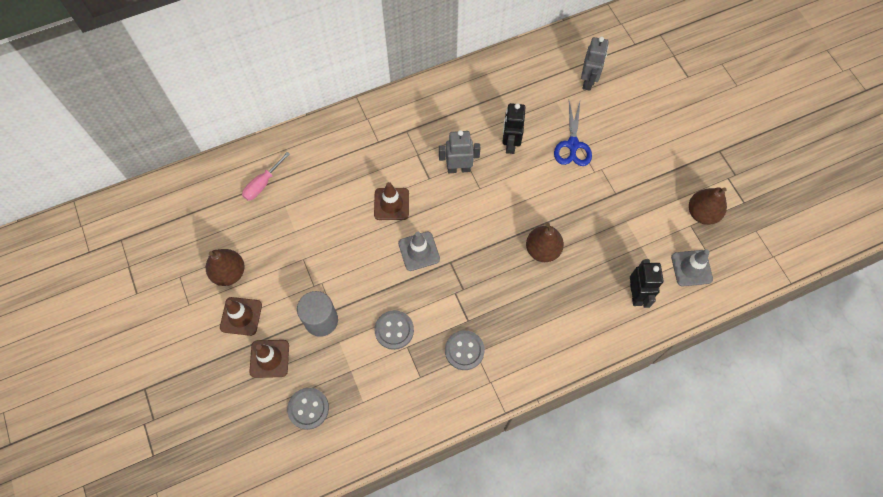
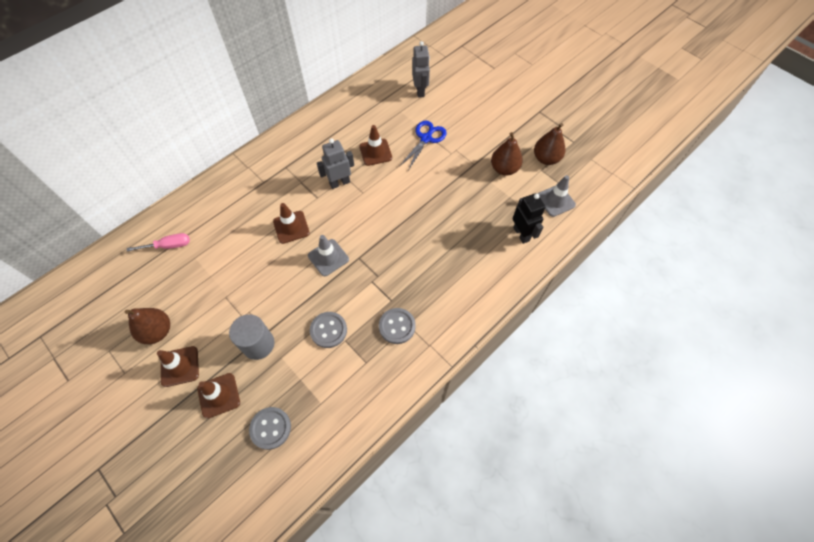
camera: 20 degrees left, 5 degrees down
(263, 184) = (168, 246): pink screwdriver -> pink screwdriver turned 120 degrees counterclockwise
(510, 144) = (375, 152): black robot -> brown traffic cone
(542, 250) = (432, 224): brown pear -> brown pear (504, 169)
(572, 145) = (426, 139): blue scissors -> blue scissors turned 135 degrees counterclockwise

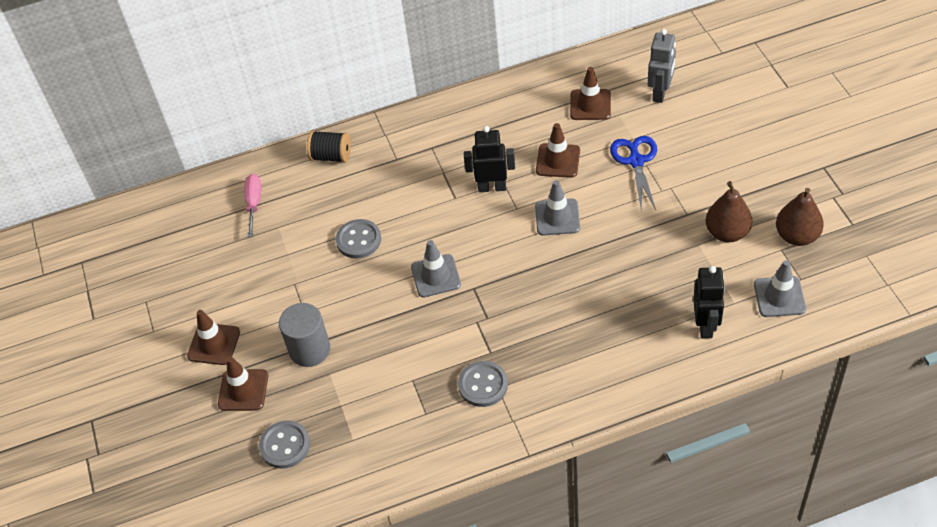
camera: 30 degrees right, 10 degrees down
(157, 331) = (204, 298): brown pear -> none
(168, 246) = (254, 204): pink screwdriver -> pink screwdriver turned 105 degrees counterclockwise
(214, 193) = (331, 156): none -> black spool
(291, 227) = (406, 225): brown traffic cone -> brown traffic cone (590, 105)
(328, 330) = (398, 361): grey button -> grey button (358, 240)
(339, 183) = (492, 187): grey robot -> black robot
(393, 190) = (557, 217): none -> grey traffic cone
(426, 139) = (636, 161): blue scissors -> blue scissors turned 60 degrees counterclockwise

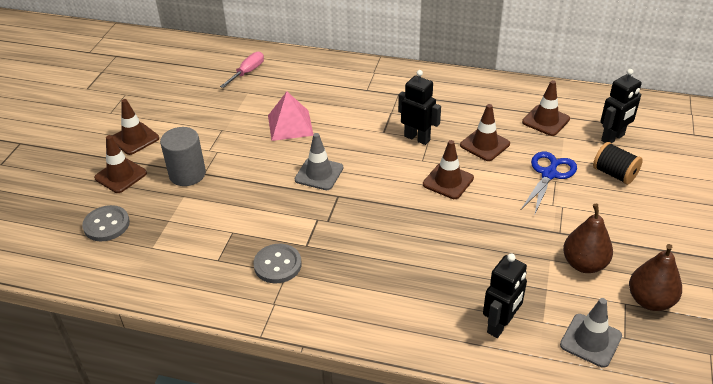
camera: 30 degrees right, 10 degrees down
(331, 156) = (325, 68): black spool -> black spool (614, 174)
(358, 240) = (290, 125): grey button -> pink pyramid
(557, 217) = (448, 181): grey traffic cone -> brown traffic cone
(660, 93) = (613, 138): grey robot -> black robot

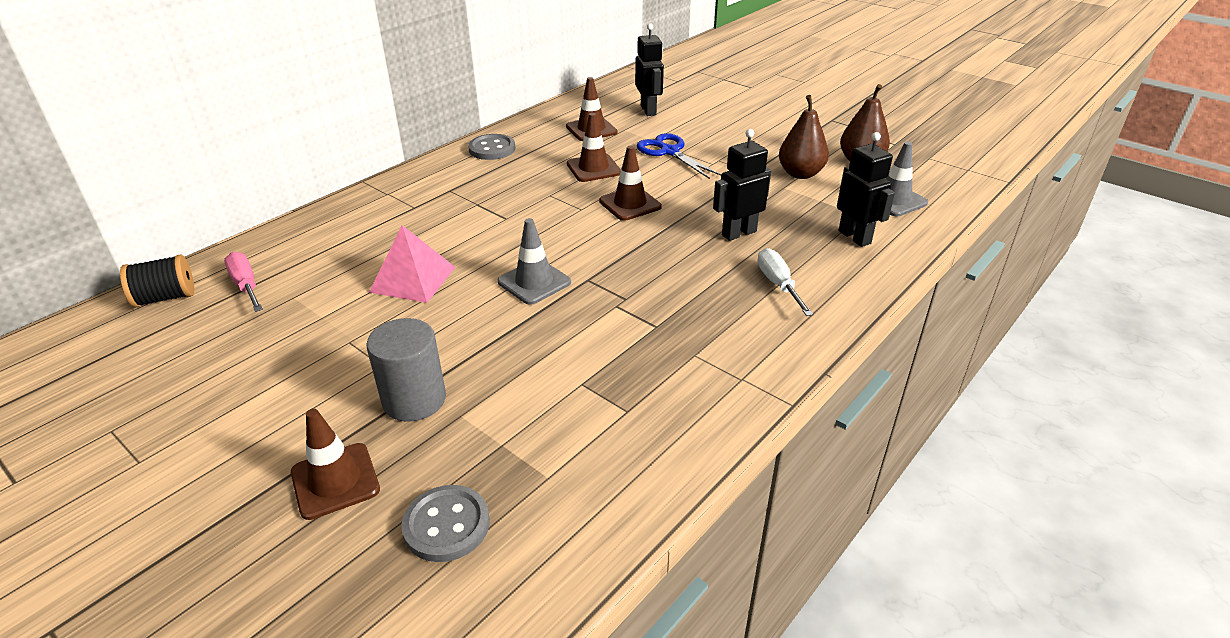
camera: 65 degrees left, 5 degrees down
(135, 139) = (256, 443): brown traffic cone -> none
(277, 265) = (675, 358): grey button -> grey button (492, 149)
(395, 294) = (778, 284): none -> white screwdriver
(417, 138) = (541, 201): black robot -> black robot (738, 233)
(614, 174) = (696, 125): black spool -> black spool (166, 298)

